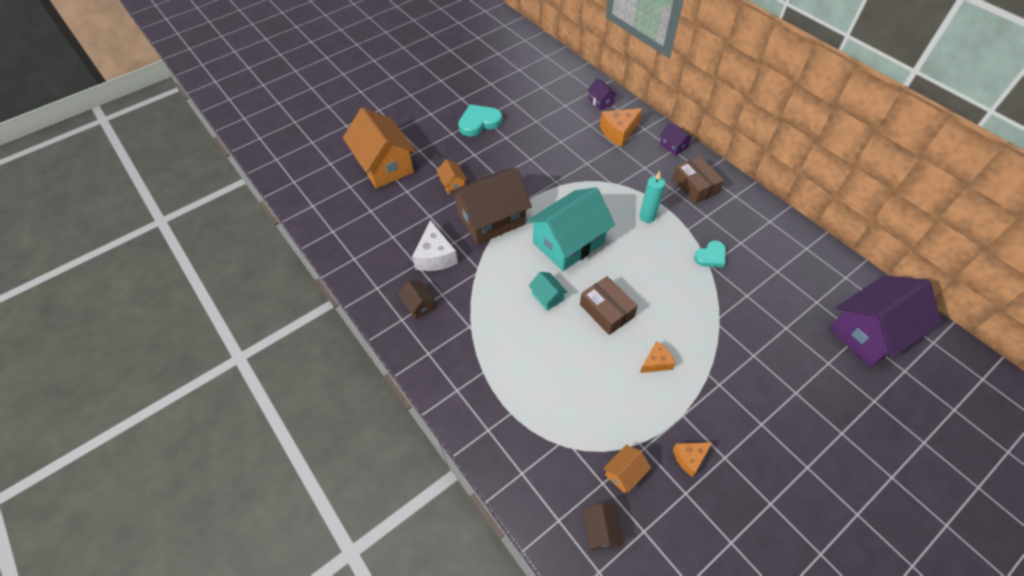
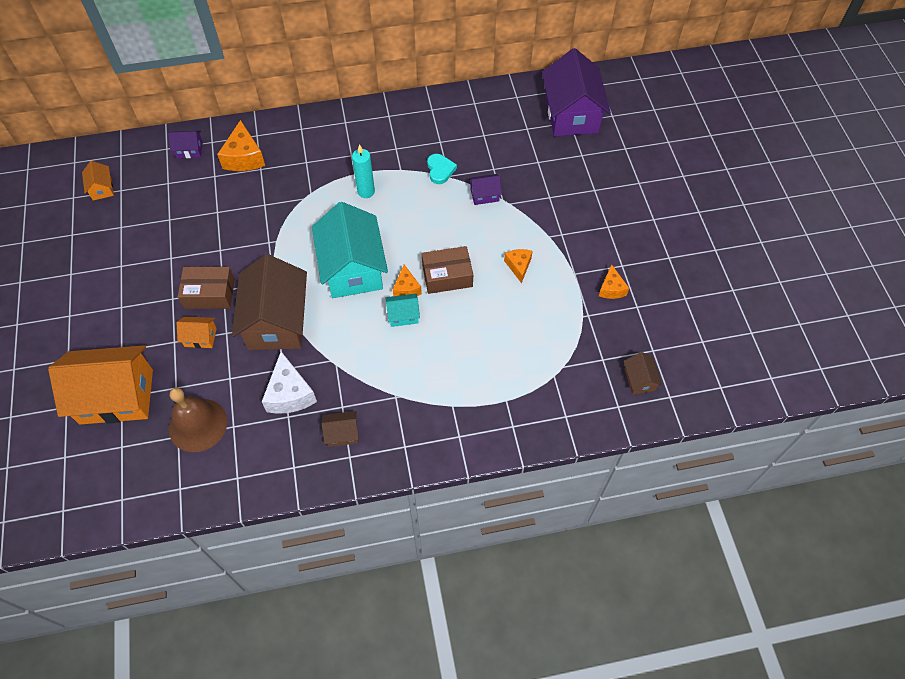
camera: 65 degrees left, 5 degrees up
(384, 217) = (198, 425): none -> brown bell
(435, 256) = (290, 394): white cheese -> white cheese turned 60 degrees clockwise
(479, 122) = (126, 273): turquoise heart -> none
(574, 287) = (406, 288): none -> orange cheese
(601, 530) = (639, 380): brown house -> brown house turned 60 degrees clockwise
(624, 473) = (602, 340): orange house -> orange house (102, 188)
(673, 146) = (296, 125): purple house -> purple house (484, 195)
(695, 186) = (357, 137): brown box -> brown box (209, 293)

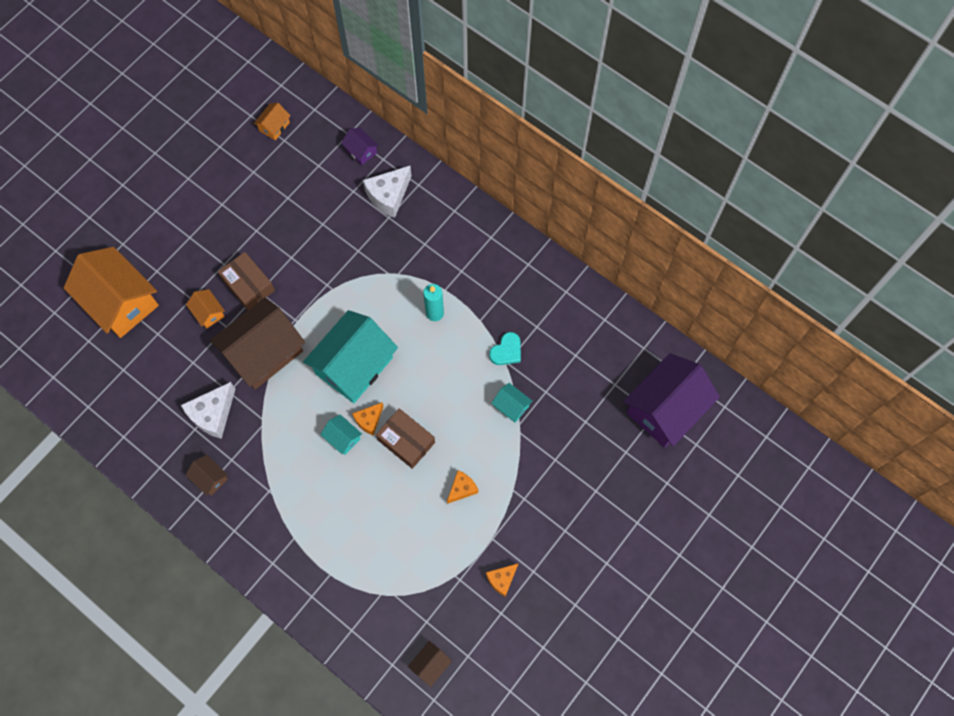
camera: 50 degrees right, 10 degrees up
(198, 425) = (141, 374): brown bell -> none
(244, 157) = (388, 196): orange cheese -> white cheese
(484, 195) = (511, 406): purple house -> turquoise house

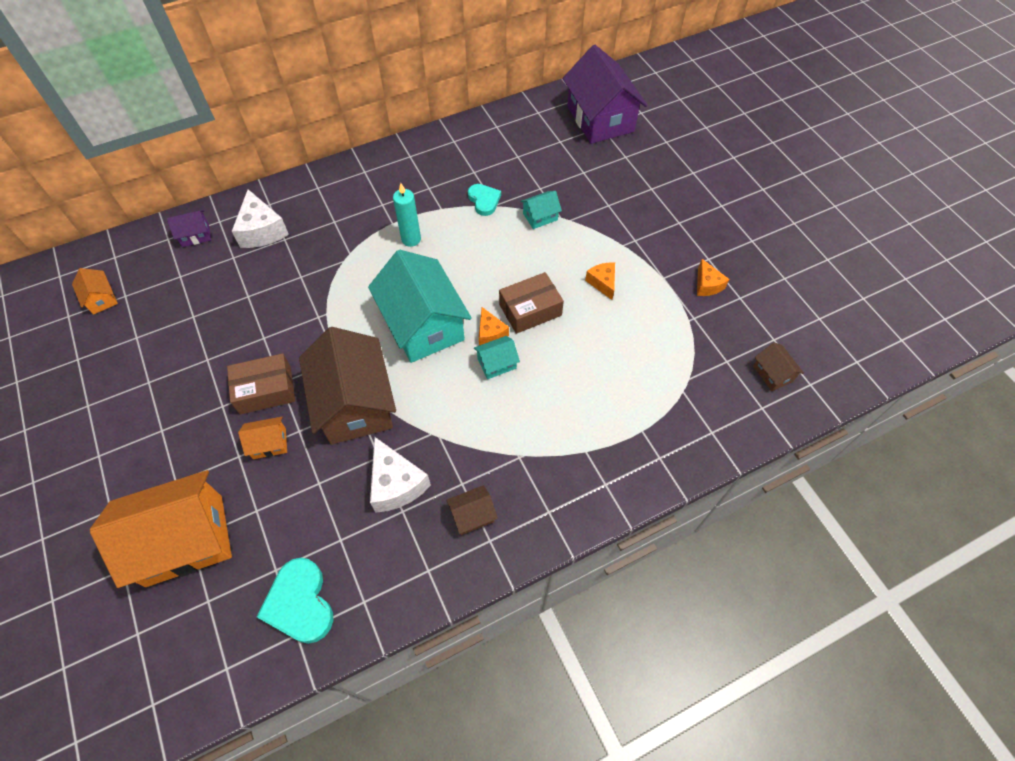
camera: 65 degrees left, 10 degrees down
(107, 397) = (300, 603): none -> turquoise heart

